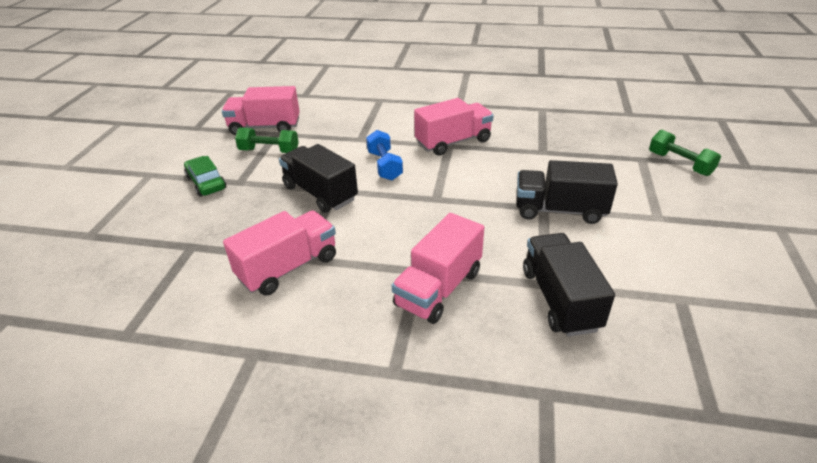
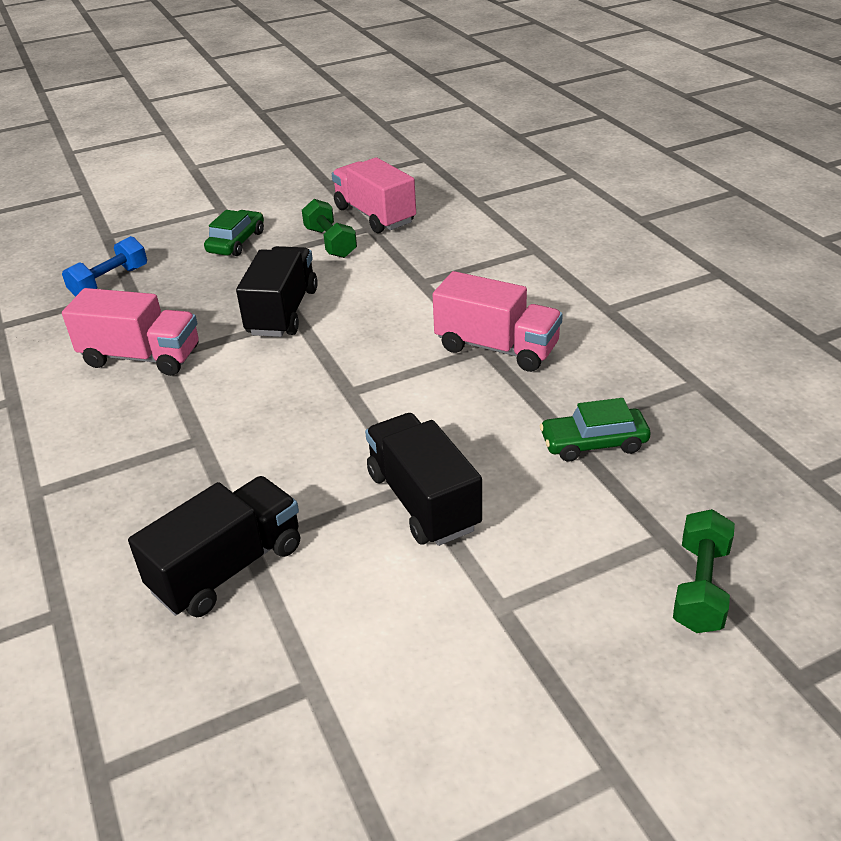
camera: 55 degrees right, 0 degrees up
(384, 165) = (382, 325): blue dumbbell -> blue dumbbell (110, 282)
(438, 288) = (179, 466): pink truck -> none
(560, 148) = (593, 443): none -> green car

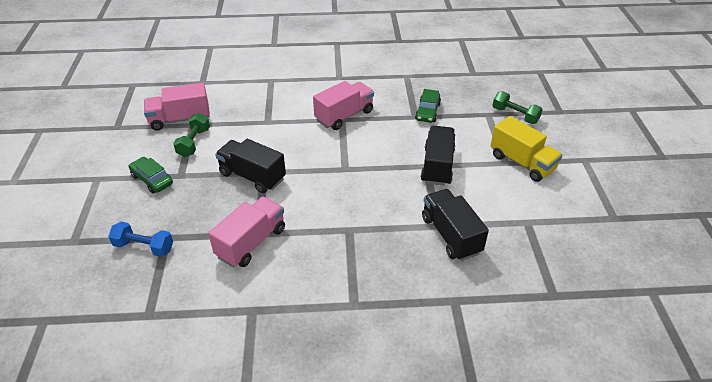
camera: 70 degrees left, 5 degrees up
(110, 282) = (144, 247): blue dumbbell -> blue dumbbell turned 45 degrees counterclockwise
(330, 243) = (194, 142): green dumbbell -> green dumbbell turned 75 degrees counterclockwise
(423, 501) = (437, 166): black truck -> black truck turned 105 degrees clockwise
(518, 636) = (521, 162): none -> yellow truck

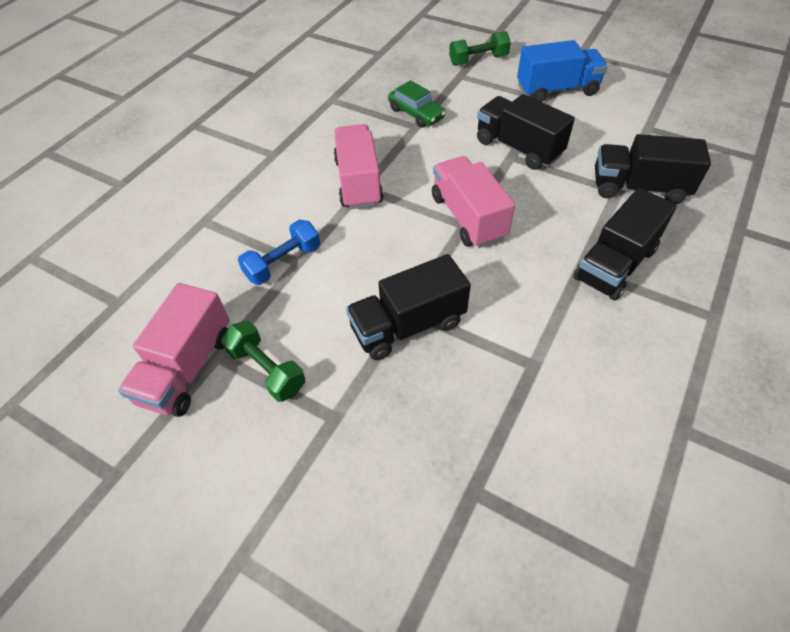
camera: 55 degrees left, 10 degrees up
(144, 247) = (477, 534): blue dumbbell -> blue dumbbell (283, 263)
(152, 180) = (314, 464): green car -> none
(251, 242) = (549, 380): pink truck -> pink truck (468, 217)
(364, 244) = (614, 264): none -> black truck
(521, 162) = (556, 90): yellow truck -> blue truck

